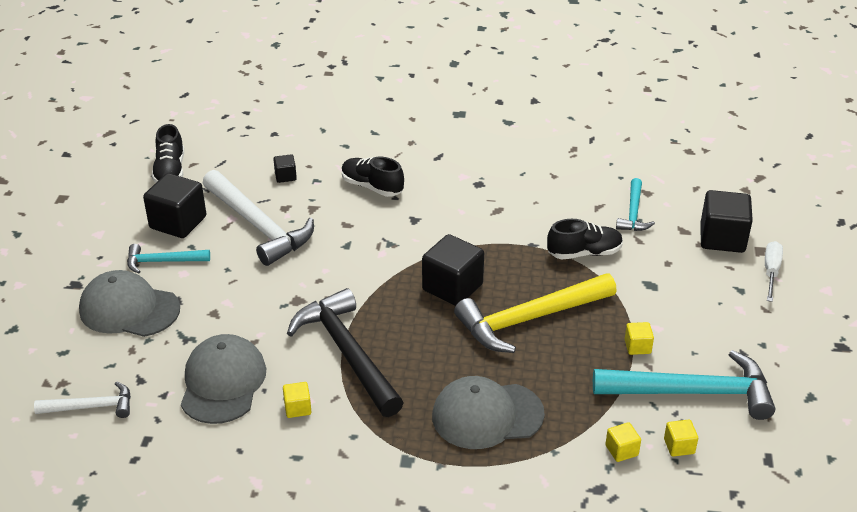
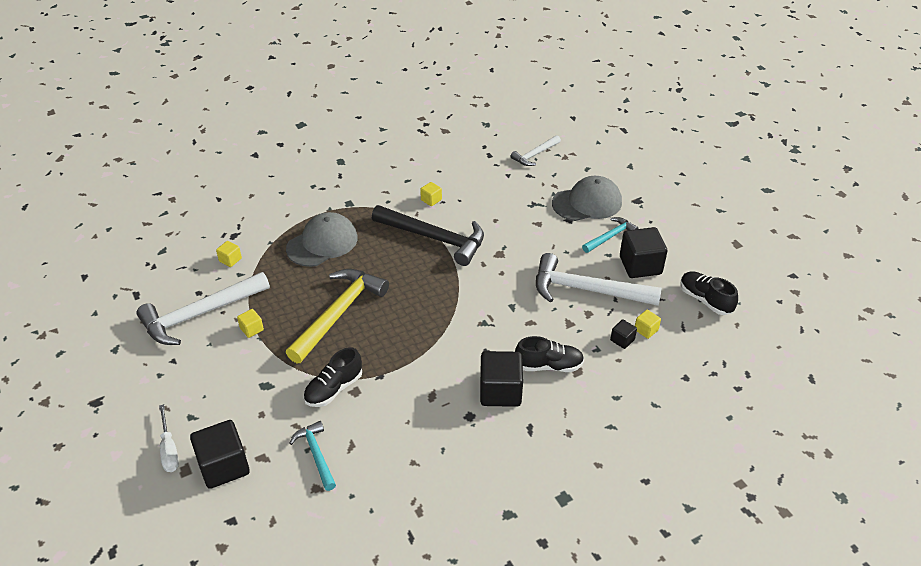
camera: 145 degrees right, 5 degrees up
(223, 382) = (485, 193): grey cap -> none
(452, 287) = (409, 311): black cube -> black cube (500, 391)
(679, 446) = (196, 277): yellow cube -> yellow cube (646, 330)
(692, 393) = (199, 314): turquoise hammer -> white hammer

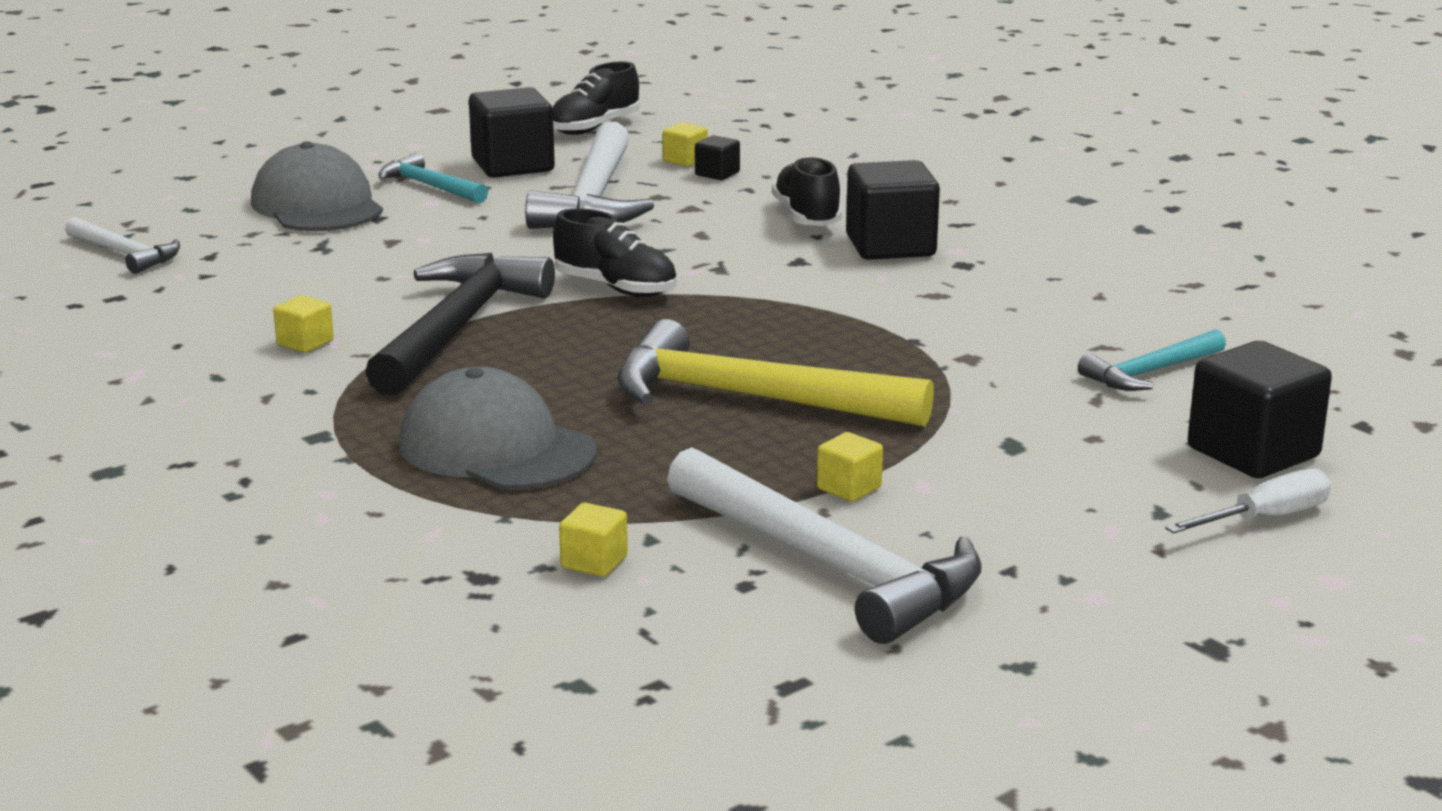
camera: 100 degrees left, 20 degrees down
(334, 389) = (976, 377): black shoe -> black shoe (616, 288)

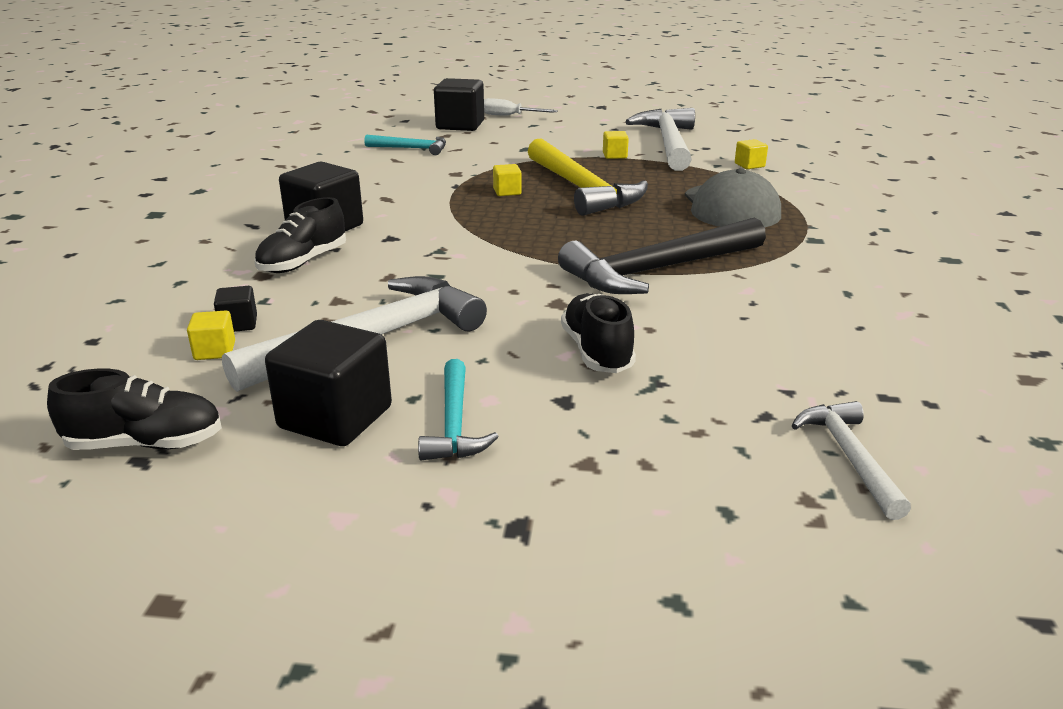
camera: 135 degrees left, 5 degrees up
(305, 343) = (767, 295): yellow cube -> yellow cube (507, 192)
(317, 205) = (591, 446): grey cap -> none
(616, 288) = (522, 260): black shoe -> black shoe (597, 352)

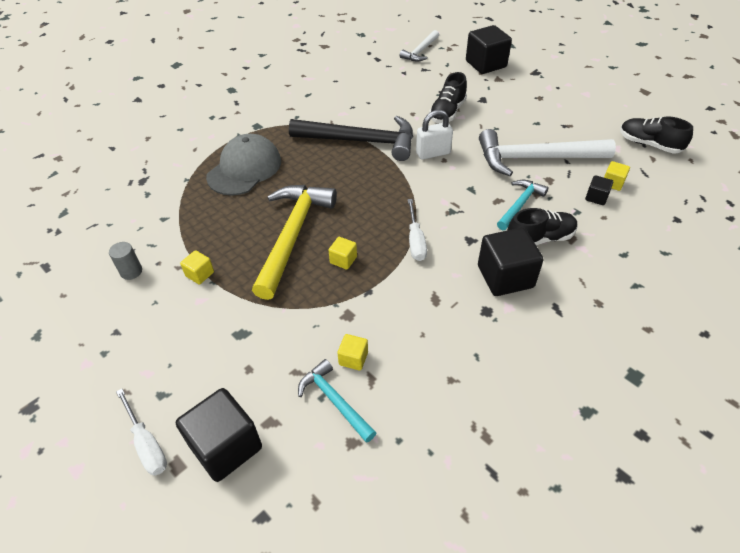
camera: 140 degrees left, 20 degrees up
(335, 418) = (572, 126): black cube -> black cube (486, 64)
(452, 220) = (415, 240): none -> white screwdriver
(454, 423) = (529, 107): turquoise hammer -> turquoise hammer (520, 204)
(539, 292) = (433, 153): none -> white padlock
(668, 143) = (131, 271): white hammer -> grey cylinder
(749, 165) = (147, 206): yellow cube -> yellow cube (353, 358)

